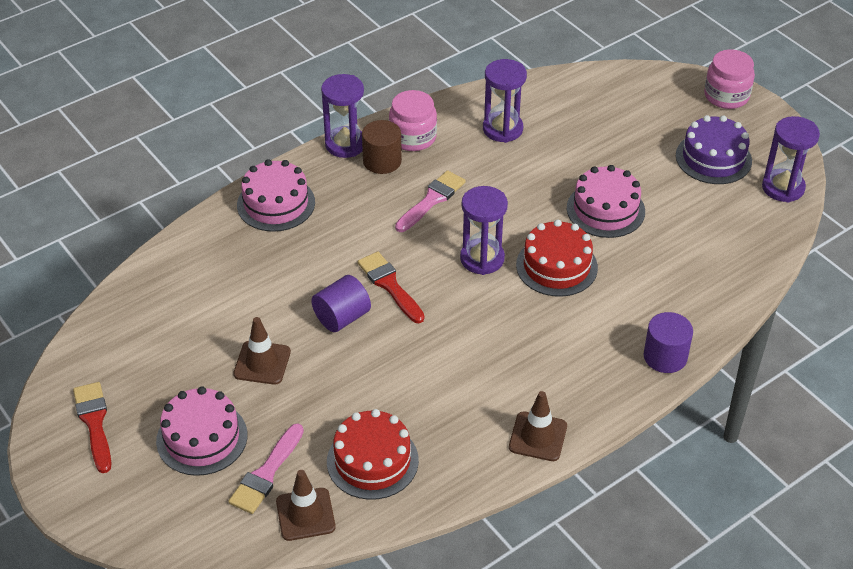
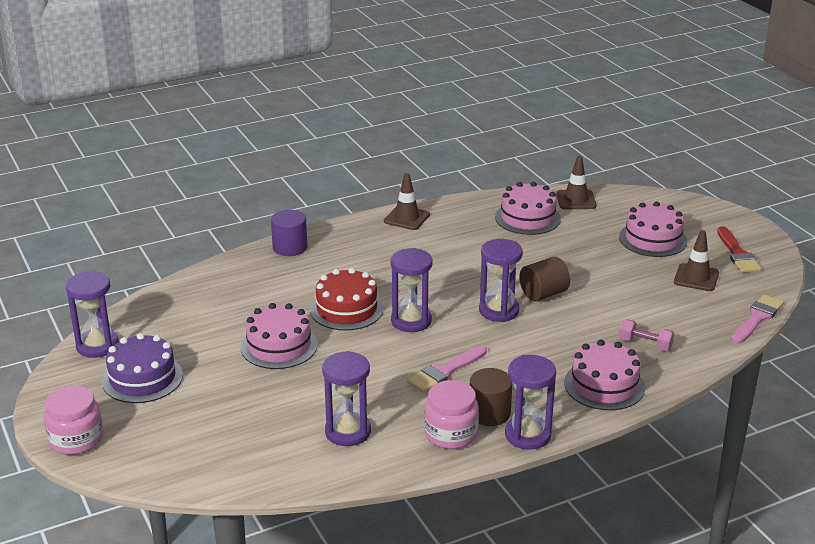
camera: 170 degrees left, 15 degrees down
(231, 258) = (645, 344): none -> pink dumbbell
(262, 363) = (610, 273): brown traffic cone -> brown traffic cone (696, 278)
(266, 473) = (603, 219): pink brush -> pink brush (757, 318)
(342, 317) = (543, 294): purple cylinder -> brown cylinder
(372, 461) = (527, 218): red cake -> pink cake
(390, 285) = (499, 311): red brush -> purple hourglass

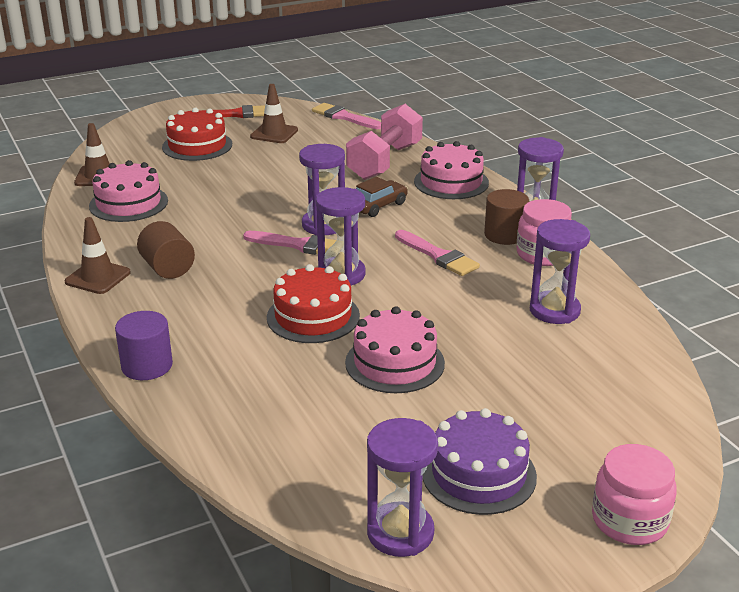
camera: 90 degrees left, 0 degrees up
(461, 299) = (298, 245): none -> pink brush
(542, 339) = (378, 206): none -> brown car
(543, 294) = (293, 201): brown cylinder -> brown cylinder (168, 268)
(645, 344) = (385, 161): pink dumbbell -> pink dumbbell, size x2.10
(653, 239) = (197, 146): pink cake -> red cake

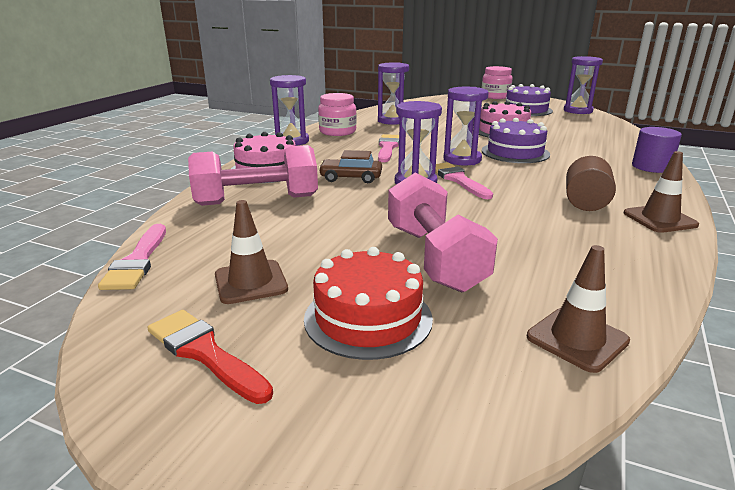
camera: 130 degrees left, 5 degrees down
(128, 203) = (568, 274): pink cake -> none
(212, 180) = (434, 257): none -> pink dumbbell
(313, 316) = (515, 152): red cake -> purple cake
(505, 235) = (328, 142): brown cylinder -> none

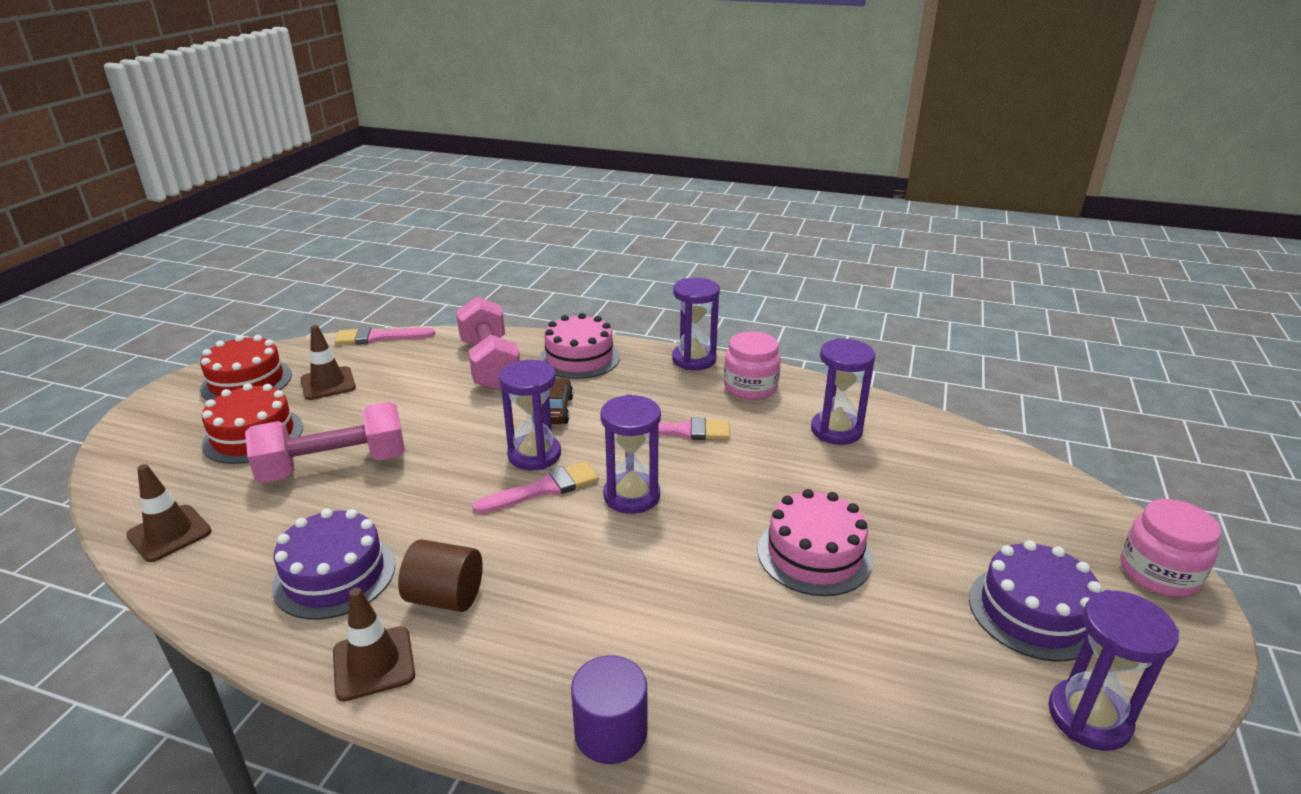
camera: 85 degrees right, 5 degrees up
(205, 353) = (246, 381): red brush -> red cake
(515, 152) = (677, 555): purple cake -> purple cake (334, 575)

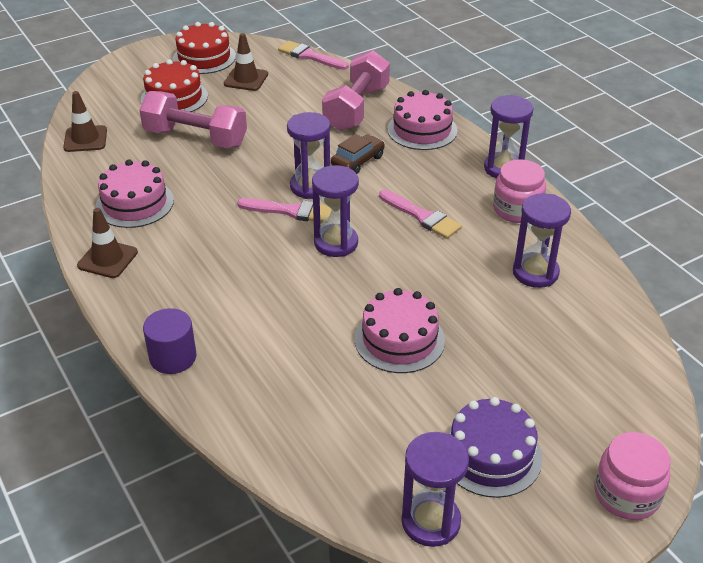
camera: 40 degrees right, 10 degrees up
(334, 575) = (135, 203): purple cake -> pink cake
(445, 597) = (172, 245): brown cylinder -> none

